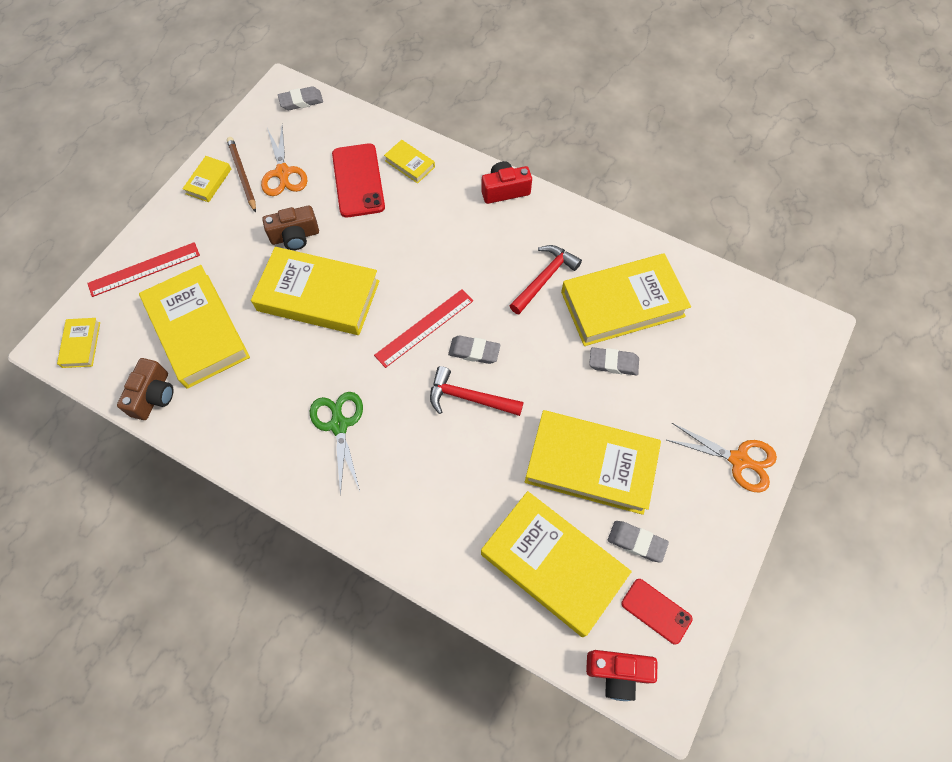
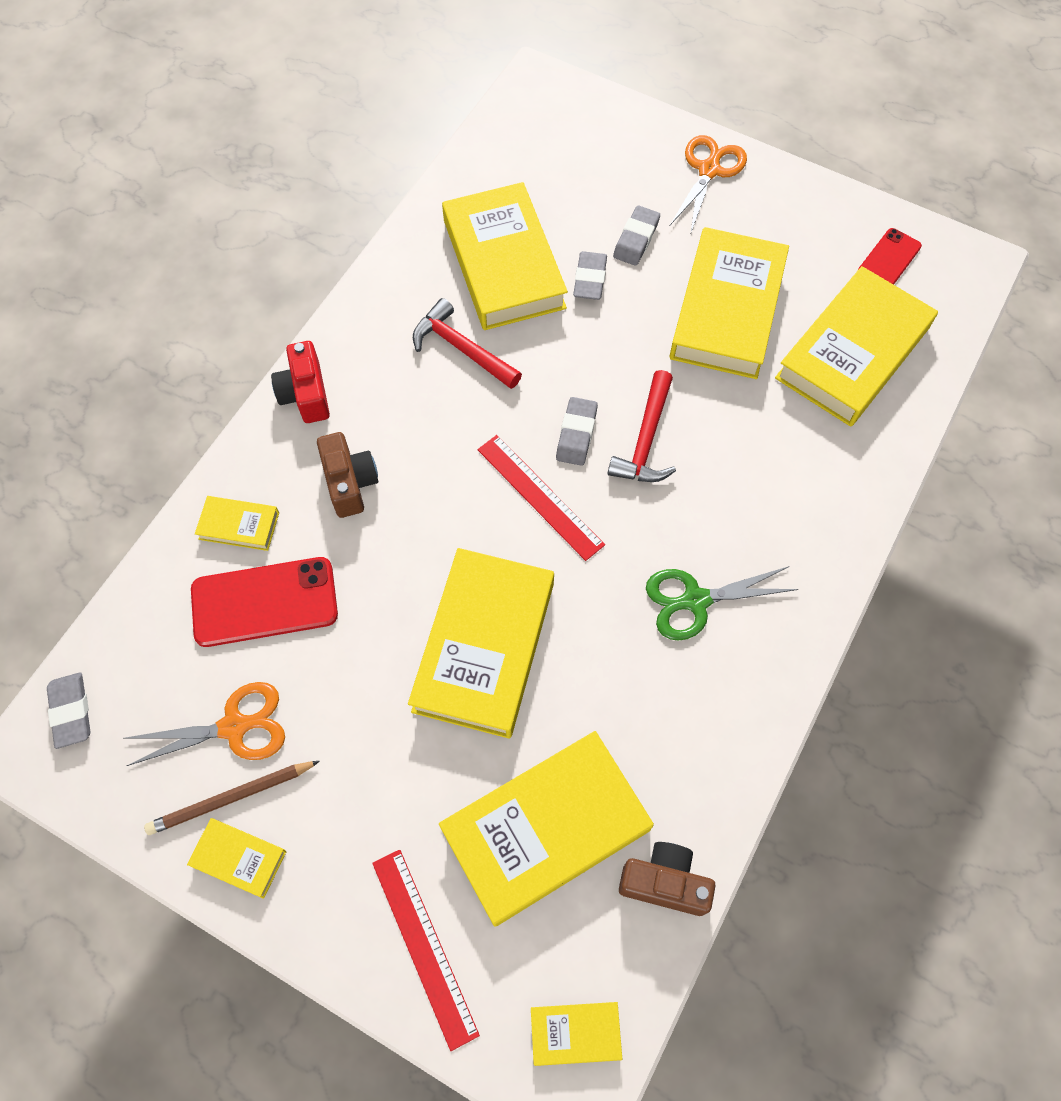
camera: 90 degrees left, 0 degrees up
(295, 236) = (370, 693): brown camera -> brown camera (350, 483)
(410, 164) = (239, 525): yellow book -> yellow book turned 60 degrees clockwise
(617, 673) = (959, 299): red camera -> none
(636, 542) = (815, 271): grey eraser -> grey eraser (636, 239)

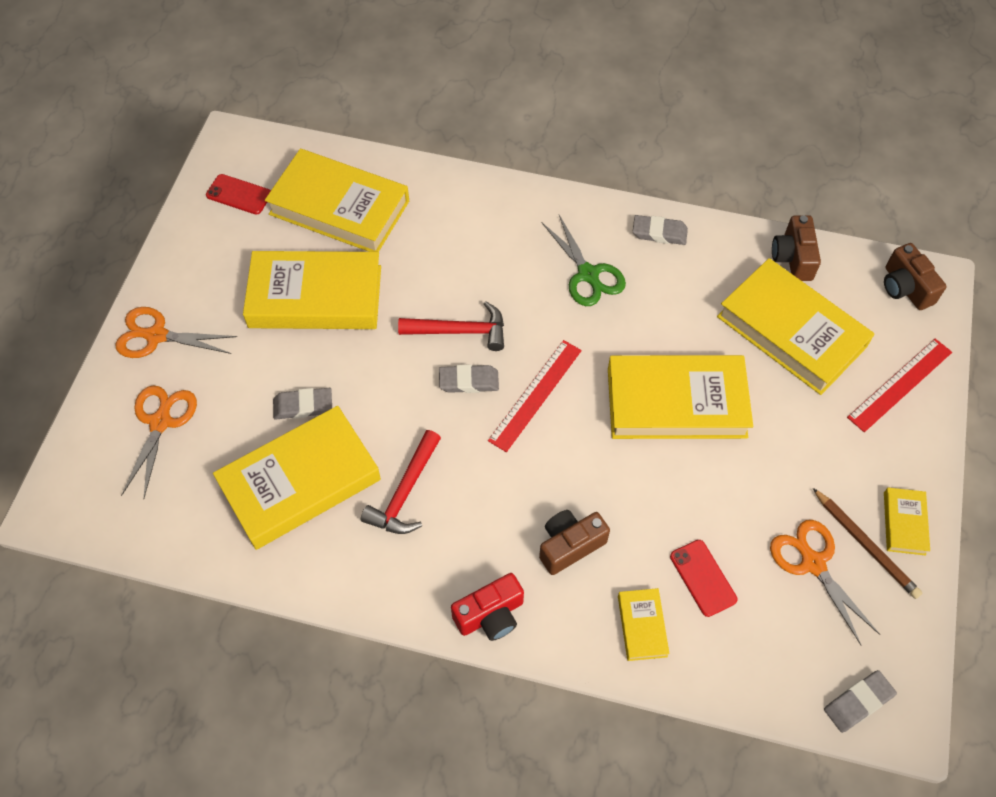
camera: 105 degrees left, 5 degrees down
(264, 602) = (703, 578): red phone -> red phone, size x0.59
(575, 1033) = (905, 287): yellow book -> brown camera
(605, 164) = (160, 422): none -> orange scissors
(636, 239) = (249, 378): grey eraser -> grey eraser (659, 233)

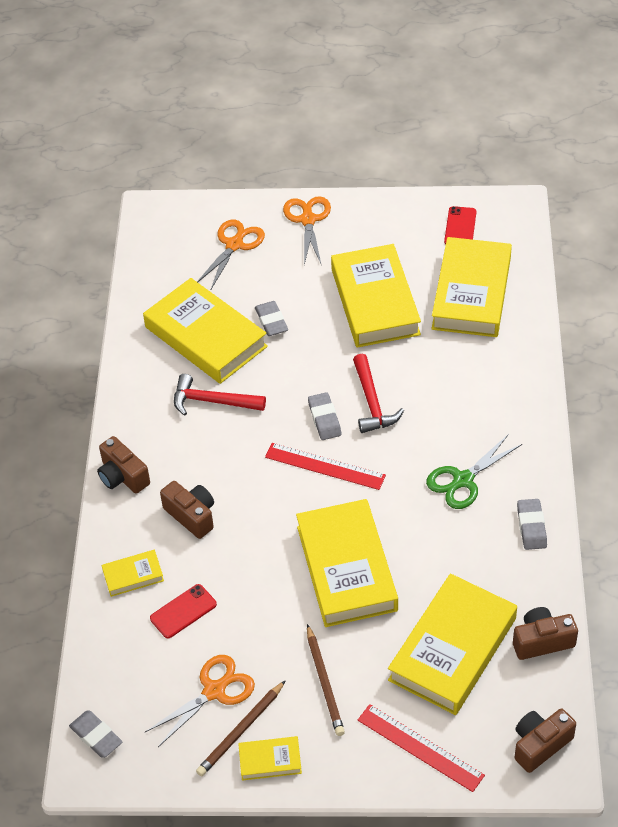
camera: 80 degrees right, 10 degrees down
(160, 422) = (234, 245): orange scissors -> orange scissors turned 60 degrees counterclockwise
(490, 615) = (123, 476): red camera -> brown camera
(815, 453) = (324, 682): none -> brown pencil

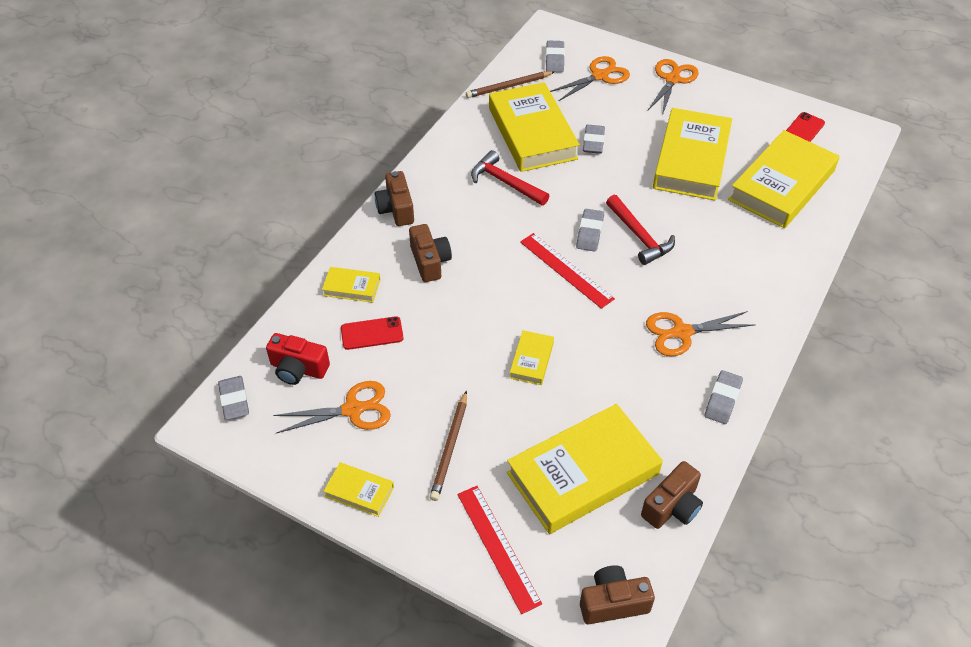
camera: 25 degrees right, 0 degrees up
(136, 678) = (298, 369): none -> red camera
(177, 244) = (554, 59): none -> grey eraser
(241, 730) = (352, 453): brown pencil -> brown pencil (509, 86)
(347, 568) = (531, 360): yellow book -> yellow book, size x0.45
(372, 402) = (639, 236): red hammer -> red hammer turned 45 degrees counterclockwise
(463, 480) = (682, 332): green scissors -> orange scissors
(542, 641) = (672, 506): brown camera -> brown camera turned 120 degrees clockwise

